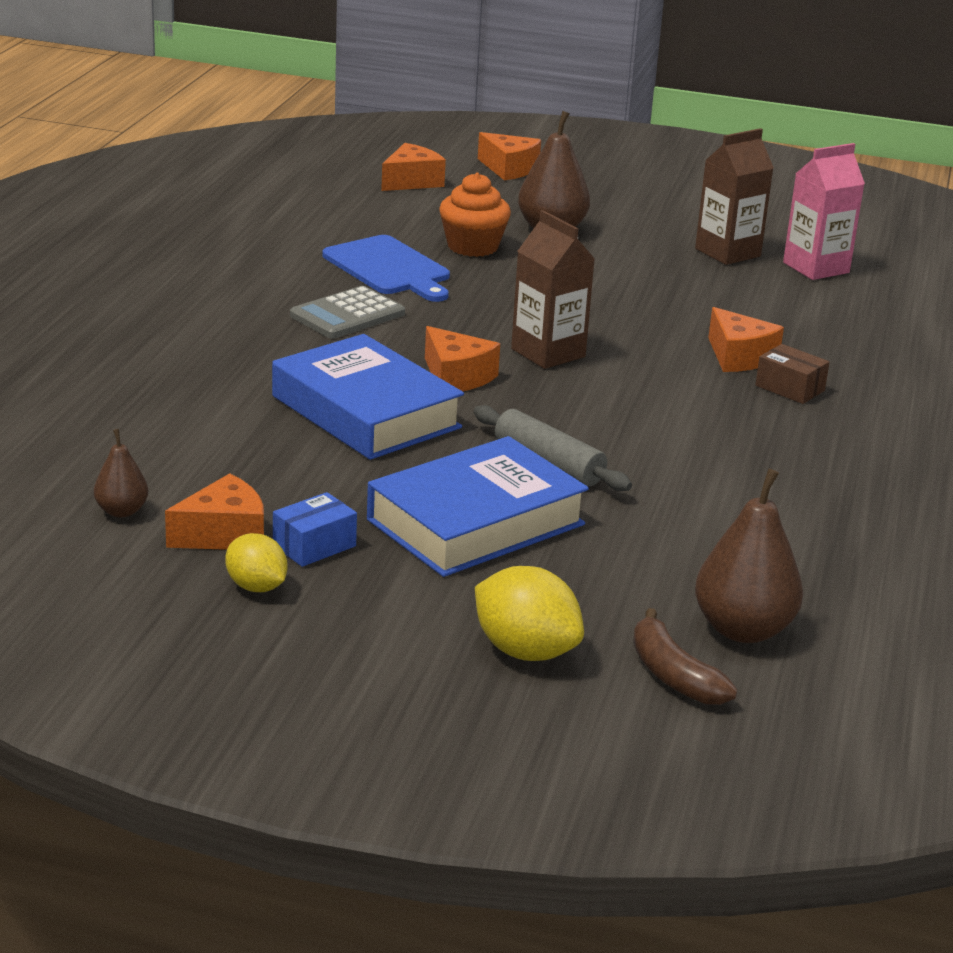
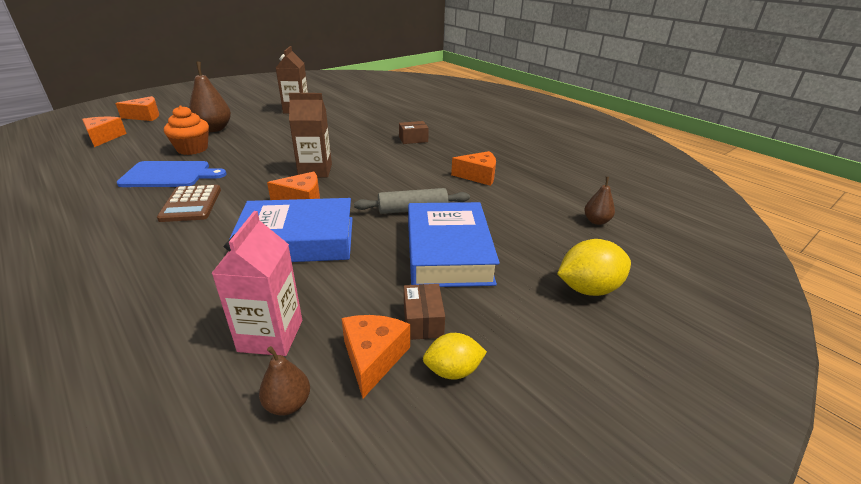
camera: 55 degrees left, 5 degrees up
(314, 545) = (423, 321): blue box -> brown box
(347, 315) = (191, 204): grey calculator -> brown calculator
(673, 675) = (629, 254): brown banana -> none
(739, 357) = (377, 138): orange cheese -> orange cheese (478, 176)
(743, 629) = (596, 221): brown pear -> brown pear, size x0.54
(816, 268) = (333, 103): pink carton -> pink carton (271, 335)

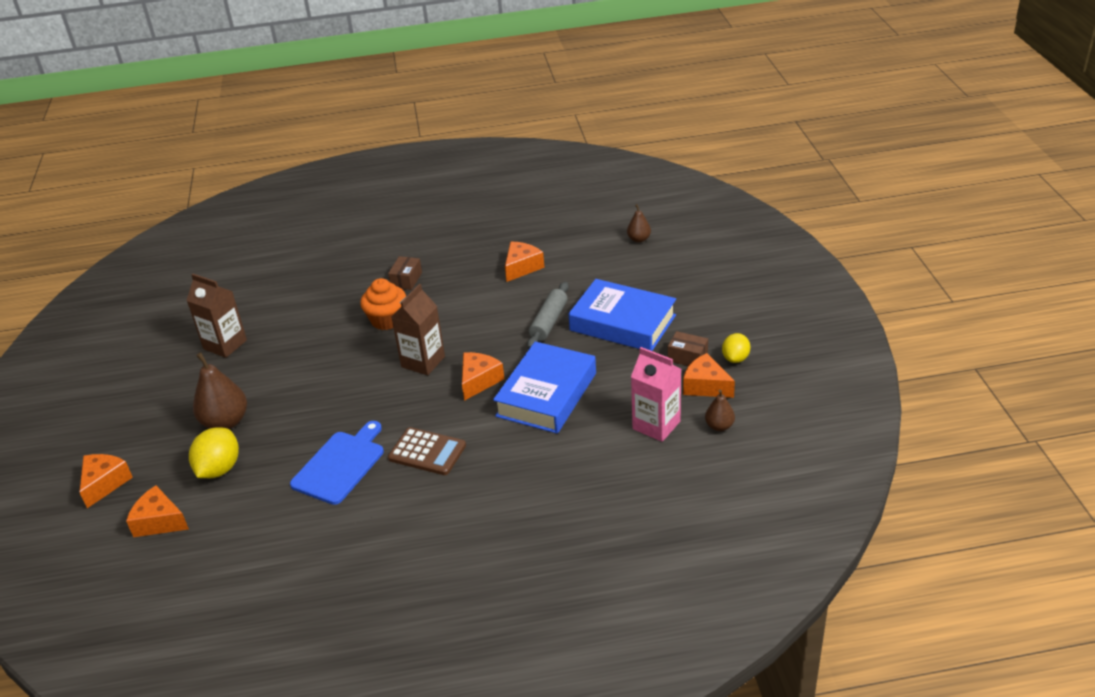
camera: 55 degrees left, 5 degrees up
(192, 149) = (278, 444): orange cupcake -> orange cupcake (387, 320)
(588, 289) = (706, 279): yellow lemon -> yellow lemon (219, 469)

